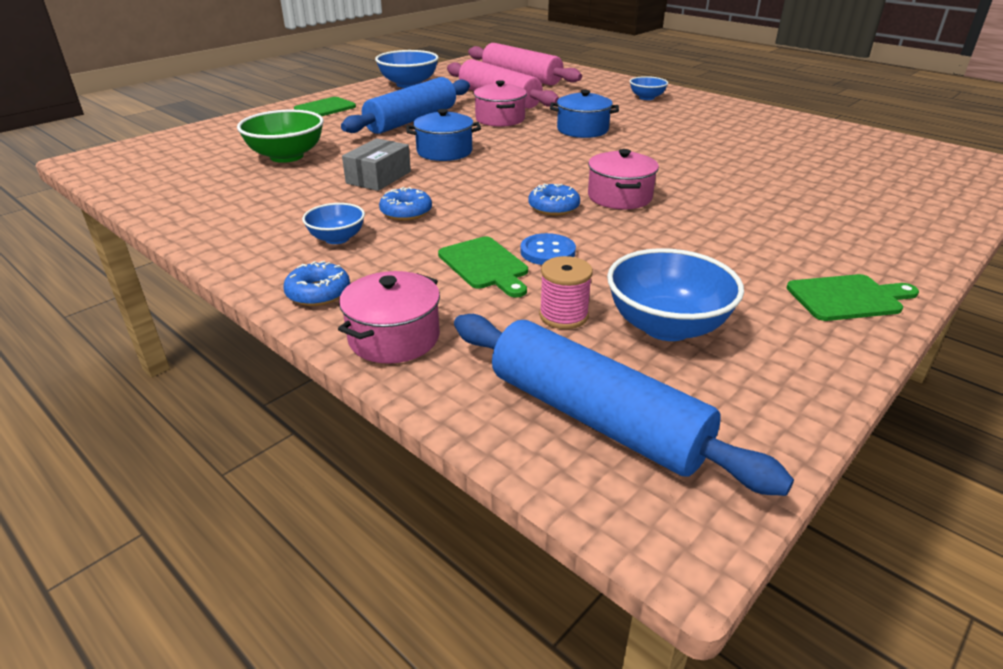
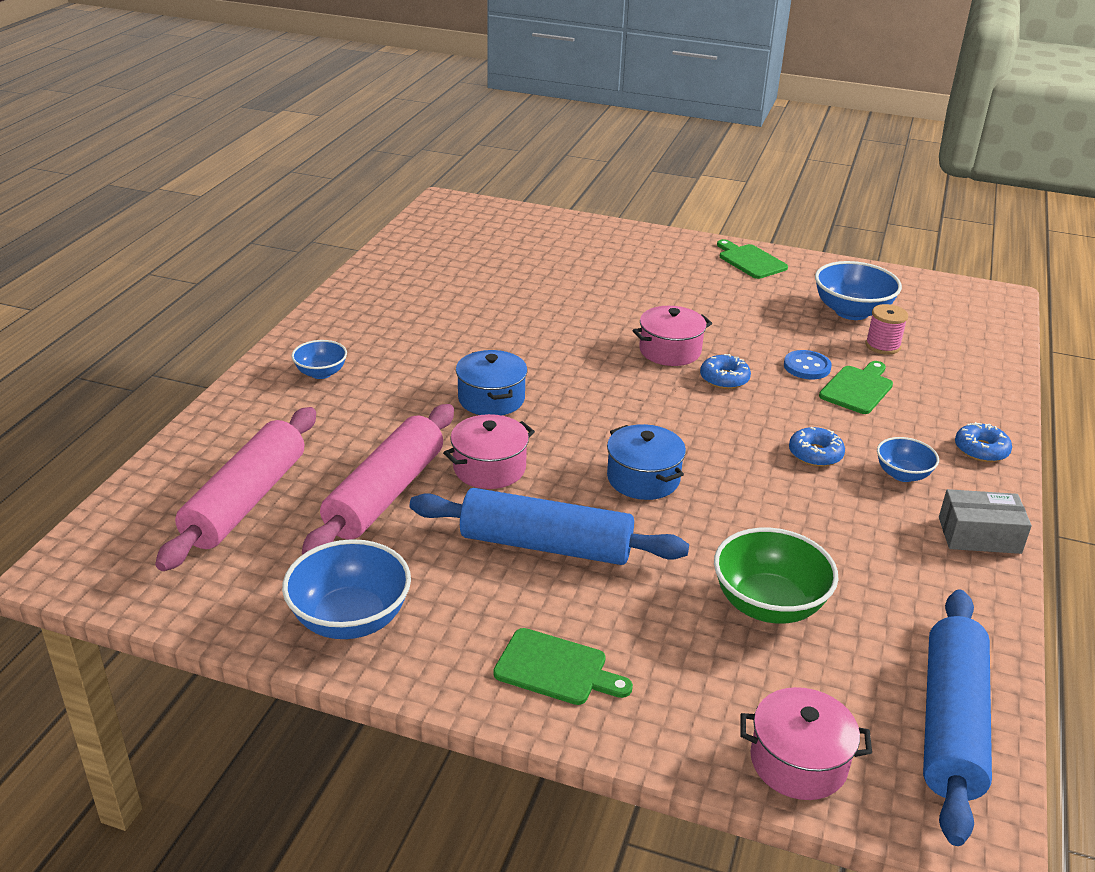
camera: 115 degrees left, 0 degrees up
(378, 177) = (758, 500): grey box -> grey box (979, 535)
(394, 337) = (983, 399): pink pot -> pink pot (798, 762)
(596, 418) = (960, 322): blue rolling pin -> blue rolling pin (951, 723)

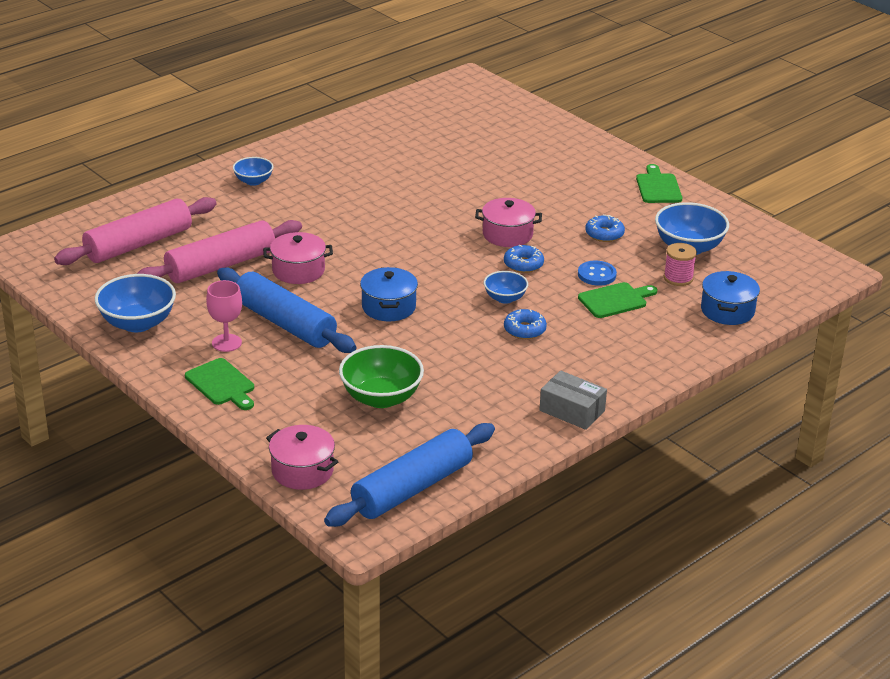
camera: 30 degrees right, 0 degrees up
(491, 399) = (345, 230): blue pot -> blue pot (727, 310)
(500, 602) = (226, 343): none -> pink goblet
(902, 474) = (570, 361): blue bowl -> blue bowl (505, 298)
(981, 450) = (651, 365): blue donut -> blue donut (604, 234)

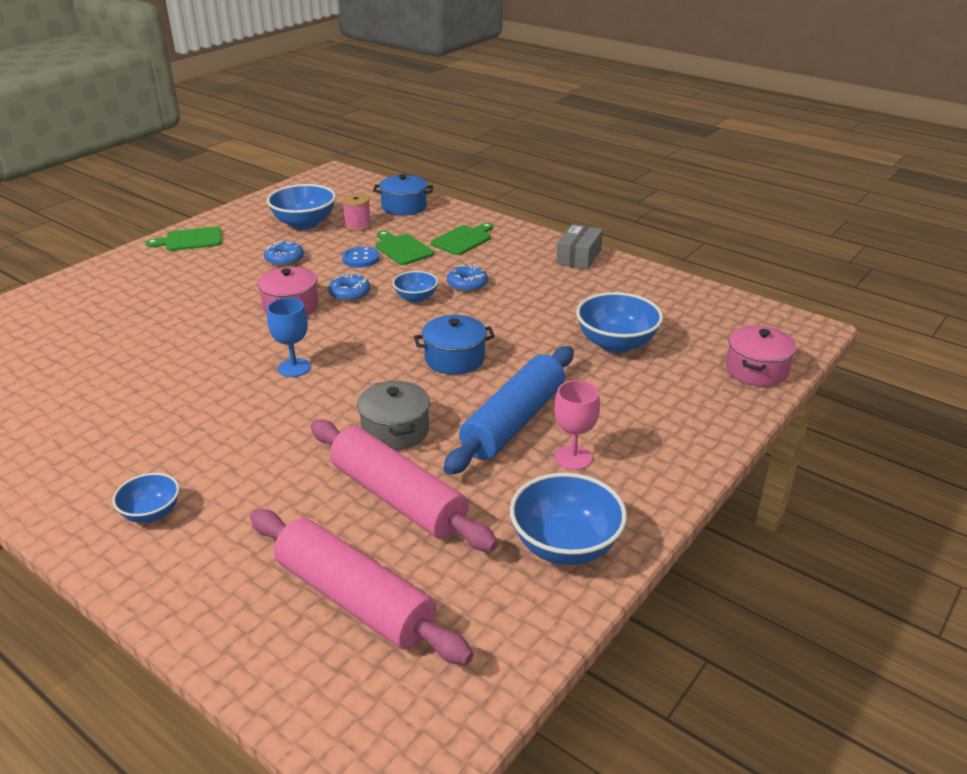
camera: 100 degrees left, 0 degrees up
(222, 384) = (654, 445): green cutting board -> green cutting board (463, 239)
(298, 270) = (395, 430): pink pot -> grey pot
(381, 398) = (616, 343): green bowl -> blue bowl
(404, 233) = (294, 368): none -> blue goblet
(412, 488) = (733, 313): blue rolling pin -> none

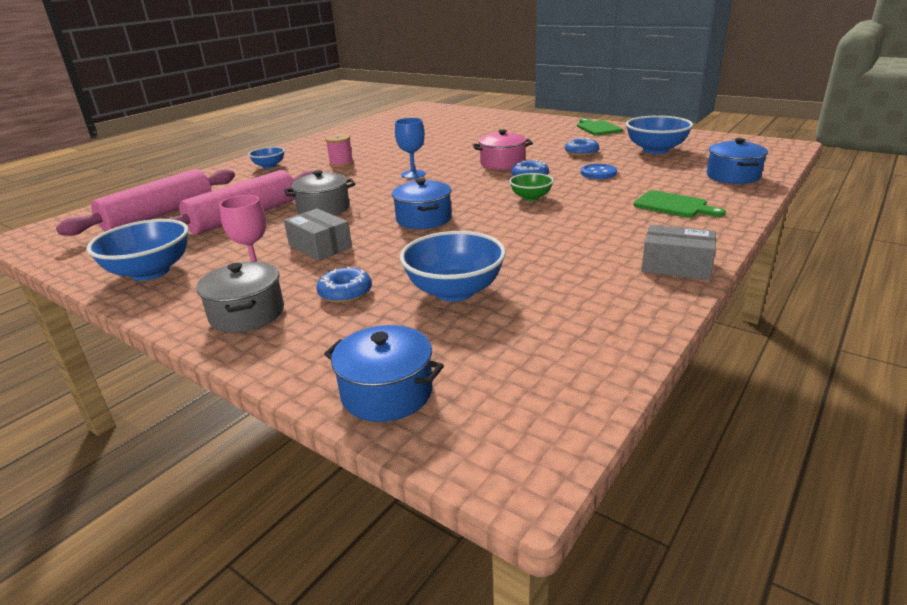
camera: 90 degrees right, 5 degrees down
(358, 226) = (668, 165): pink spool -> pink spool (341, 164)
(402, 249) = (630, 184): green cutting board -> none
(416, 298) = (531, 197): blue bowl -> green bowl
(467, 284) = (567, 214): blue donut -> blue donut (345, 292)
(513, 421) = (320, 246): blue rolling pin -> grey box
(660, 449) = (247, 314): none -> grey pot
(756, 370) = (387, 393): pink pot -> blue pot

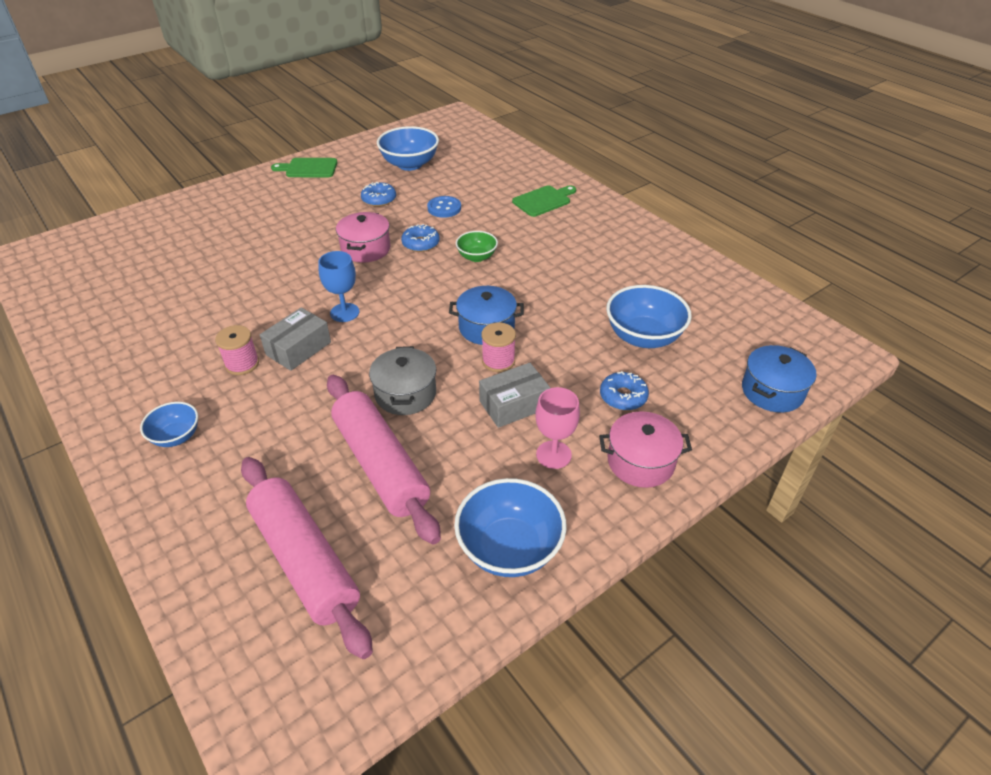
camera: 75 degrees left, 15 degrees up
(247, 314) = (640, 462): grey pot -> pink pot
(378, 231) = (498, 361): none -> pink spool
(676, 266) = (644, 235): grey box -> grey box (298, 348)
(733, 176) = (503, 158): blue pot -> none

